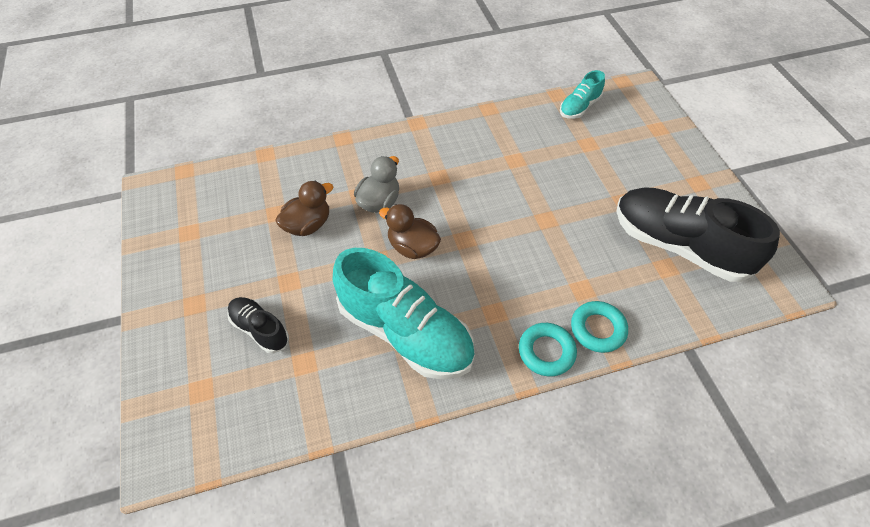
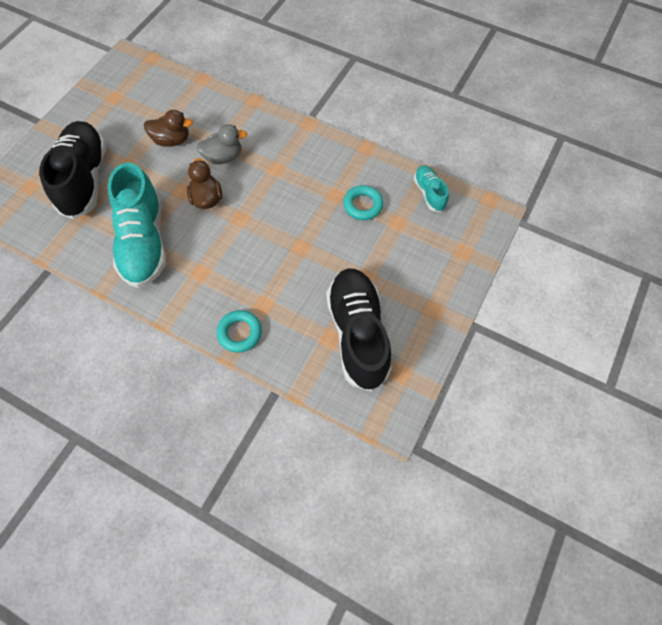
camera: 45 degrees right, 10 degrees up
(260, 329) = (85, 179): black shoe -> black shoe, size x2.03
(546, 352) = (197, 318): turquoise ring -> turquoise ring (363, 205)
(579, 107) = (429, 193): turquoise shoe -> turquoise shoe turned 75 degrees clockwise

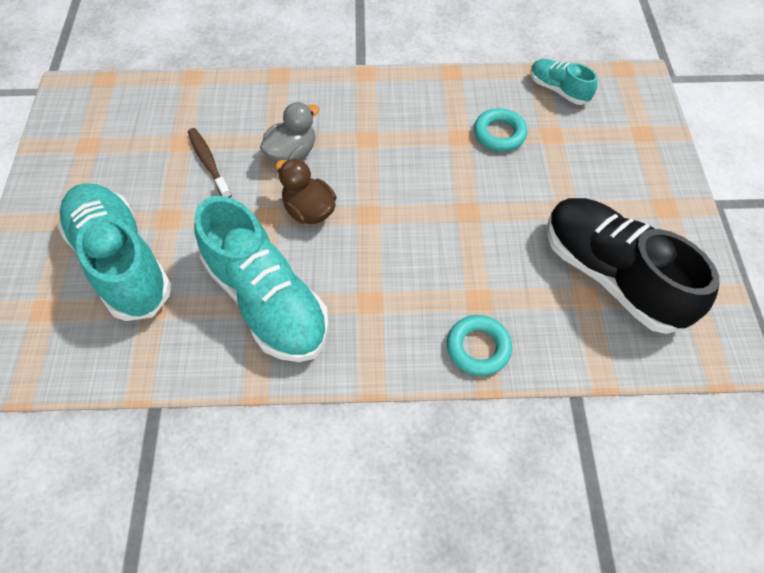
camera: 30 degrees left, 5 degrees down
(85, 179) = (121, 262): black shoe -> turquoise shoe
(172, 140) = (208, 162): brown duck -> brown toothbrush

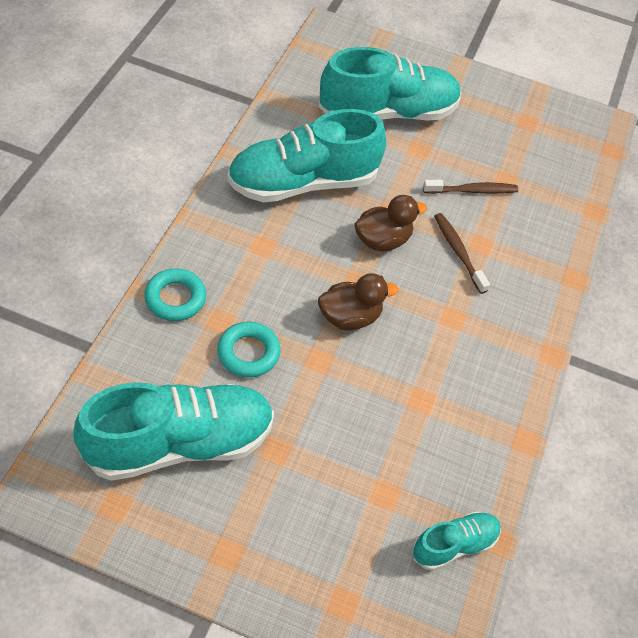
camera: 105 degrees right, 5 degrees down
(292, 153) = (458, 252): grey duck -> brown toothbrush
(411, 206) = (350, 317): none -> brown duck
(499, 134) = (409, 441): turquoise ring -> turquoise ring (248, 353)
(611, 275) = (180, 443): black shoe -> turquoise shoe

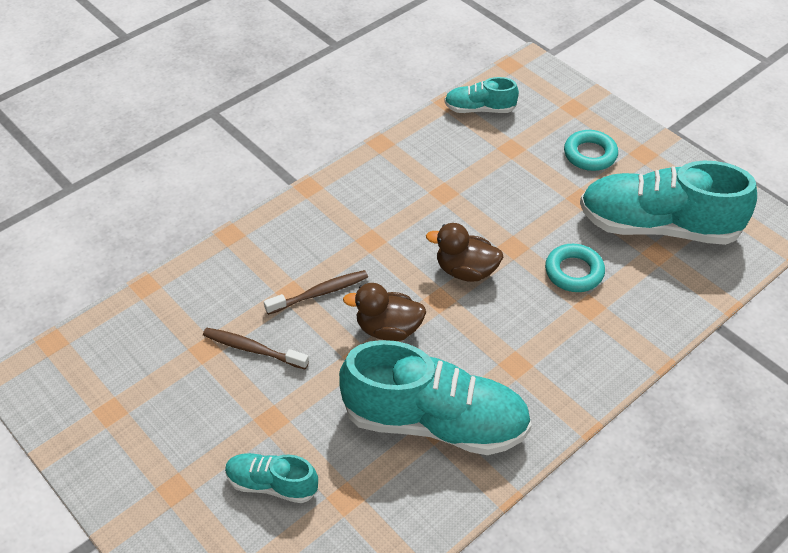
camera: 145 degrees left, 5 degrees down
(175, 298) = (625, 341): turquoise ring -> turquoise ring (590, 154)
(388, 113) = (272, 484): turquoise shoe -> turquoise shoe, size x0.49
(458, 252) = (320, 293): brown toothbrush -> brown toothbrush turned 120 degrees counterclockwise

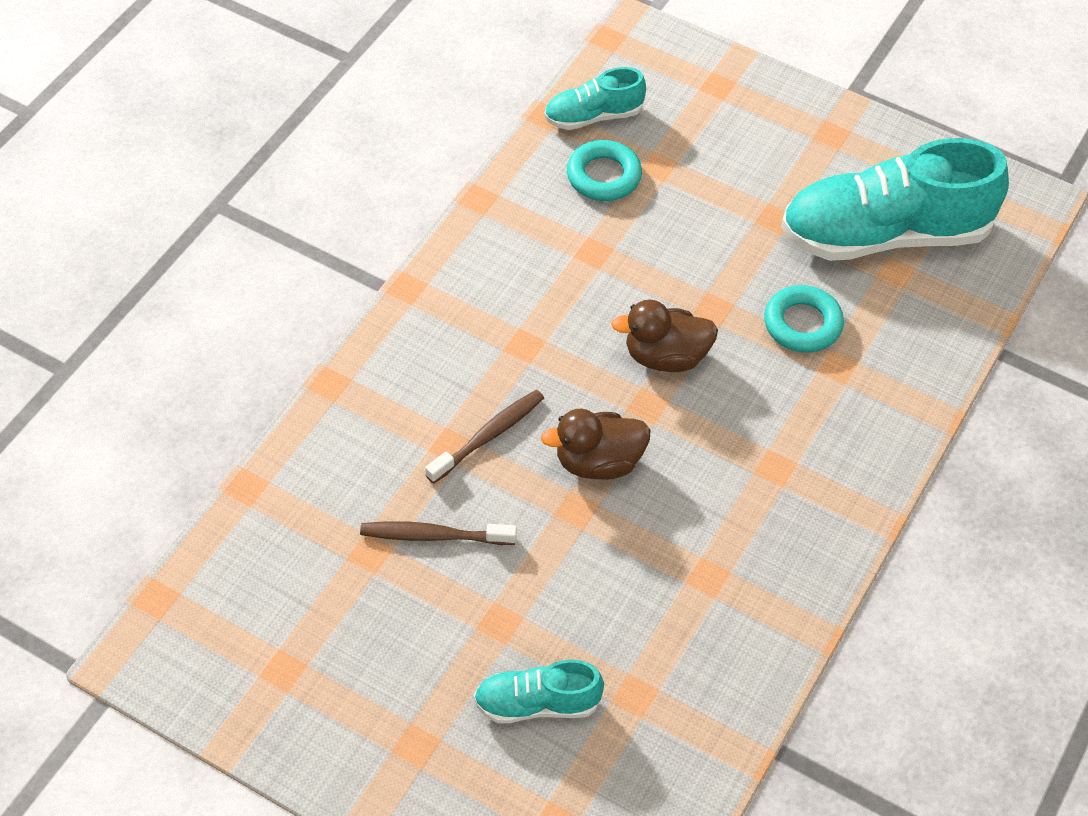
camera: 20 degrees left, 5 degrees up
(435, 422) = (706, 568): turquoise shoe -> none
(590, 154) = (763, 151): turquoise ring -> turquoise ring (603, 176)

